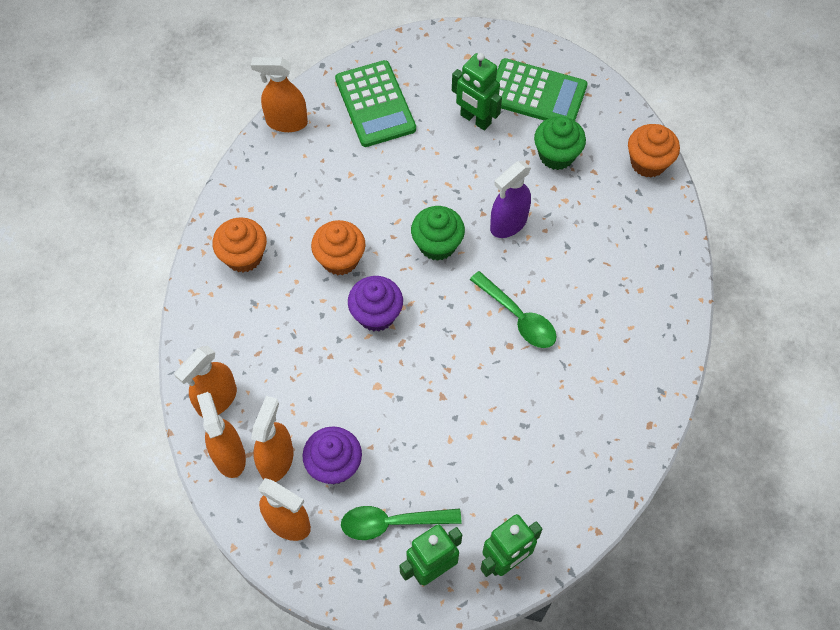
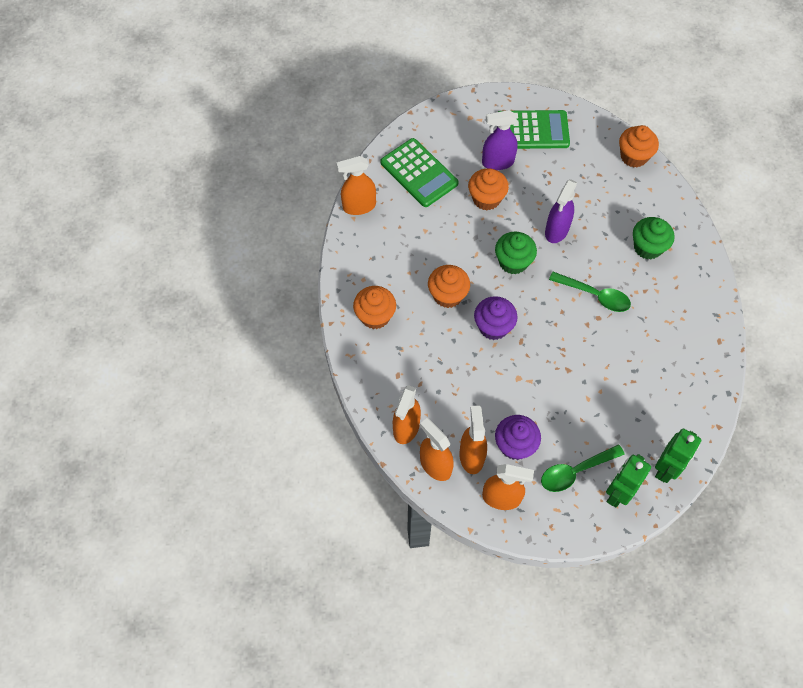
camera: 20 degrees left, 0 degrees up
(441, 159) = (486, 199): none -> orange cupcake
(475, 119) = (497, 162): green robot -> purple spray bottle
(556, 155) = (567, 171): green cupcake -> green cupcake (647, 247)

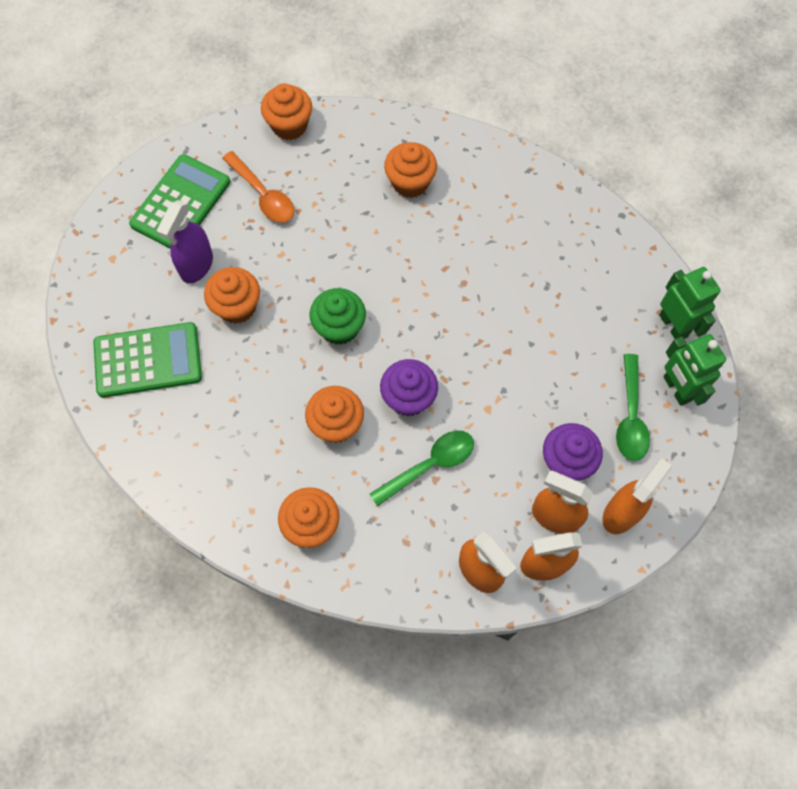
camera: 60 degrees left, 5 degrees up
(359, 206) = (145, 458): orange spray bottle -> none
(556, 231) = (329, 258): purple spray bottle -> none
(572, 170) = (263, 195): none -> orange spoon
(594, 295) = (435, 269): green spoon -> green spoon (429, 465)
(647, 247) = (410, 182): green cupcake -> orange cupcake

